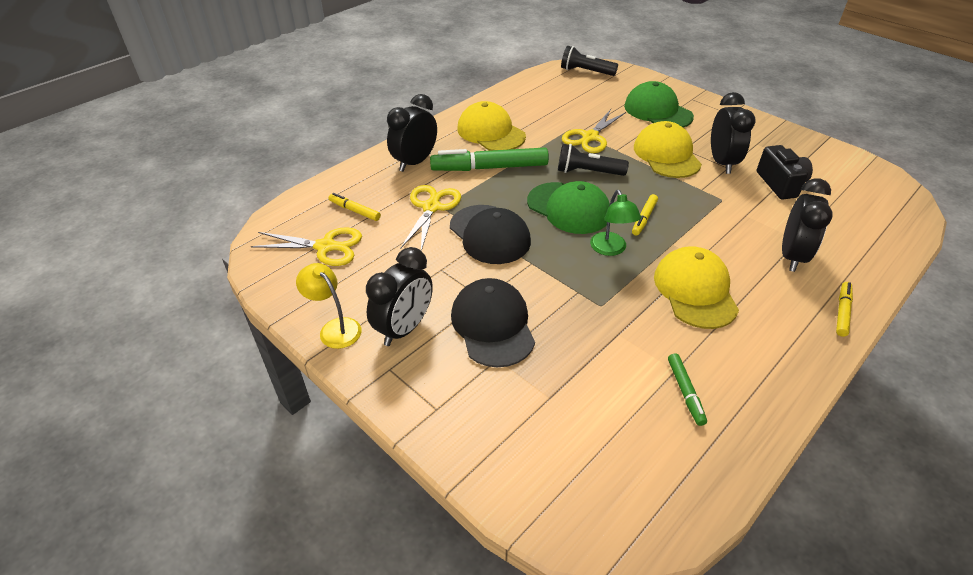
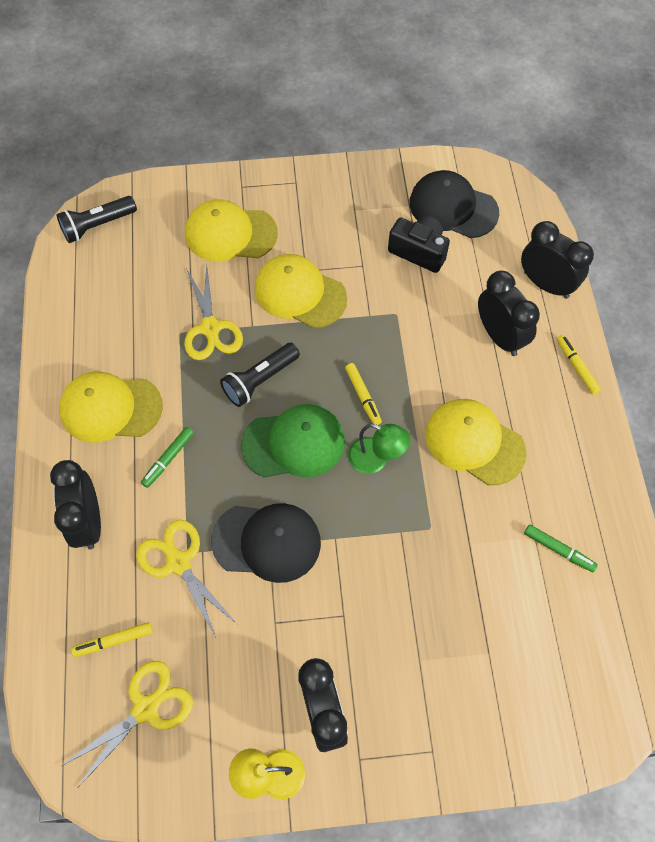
camera: 50 degrees left, 20 degrees up
(489, 168) = (168, 459): green marker -> green marker, size x0.49
(493, 325) = (380, 633): black cap -> black cap (453, 207)
(657, 111) = (230, 233): green cap -> yellow cap
(722, 162) = (352, 263): black clock -> black clock (546, 284)

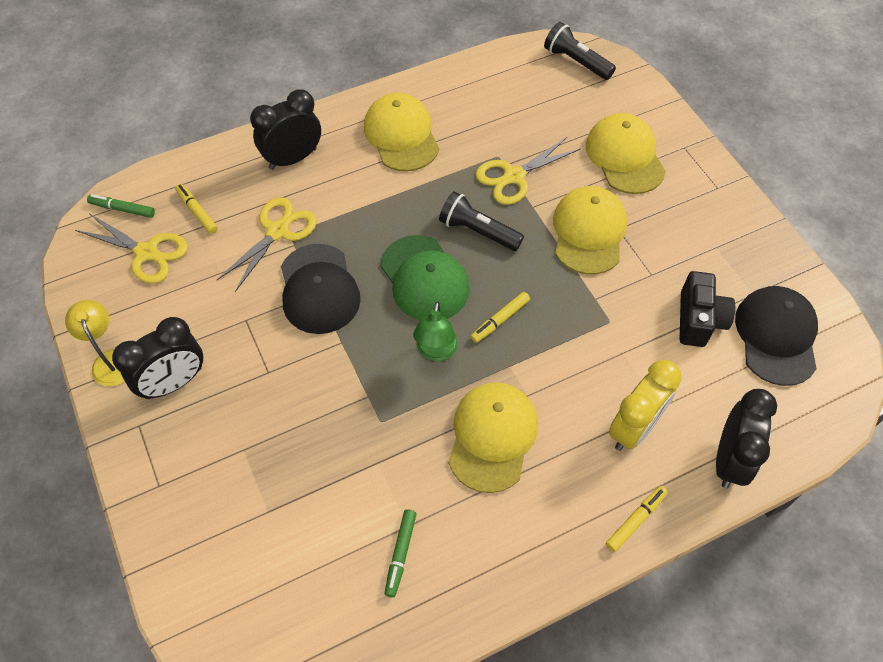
camera: 70 degrees right, 5 degrees down
(168, 459) = (370, 191): green marker -> green marker (122, 209)
(500, 336) = (634, 428): black clock -> yellow clock

